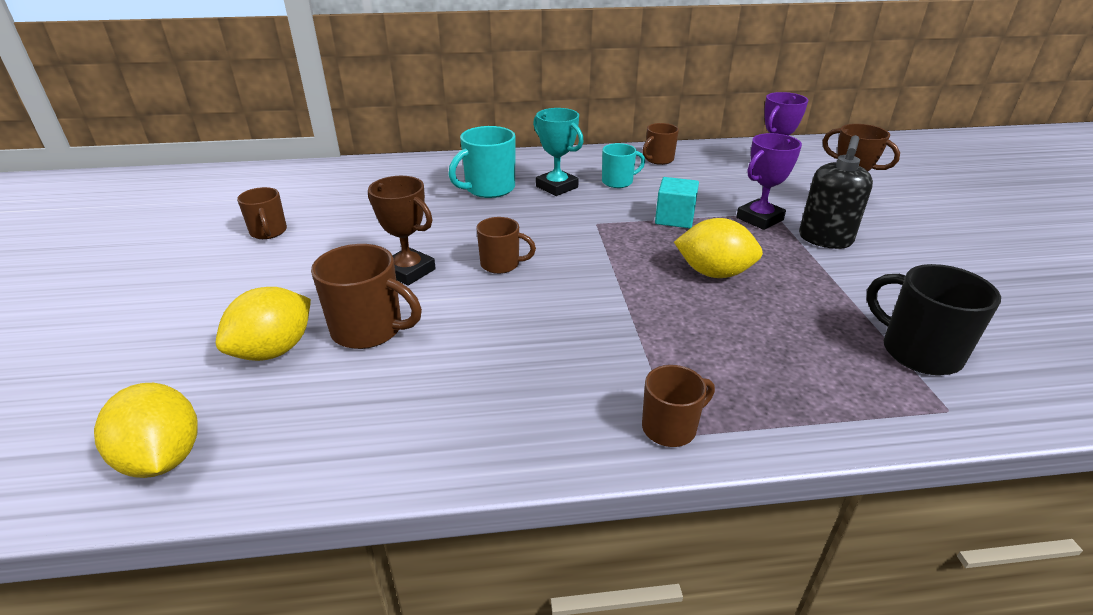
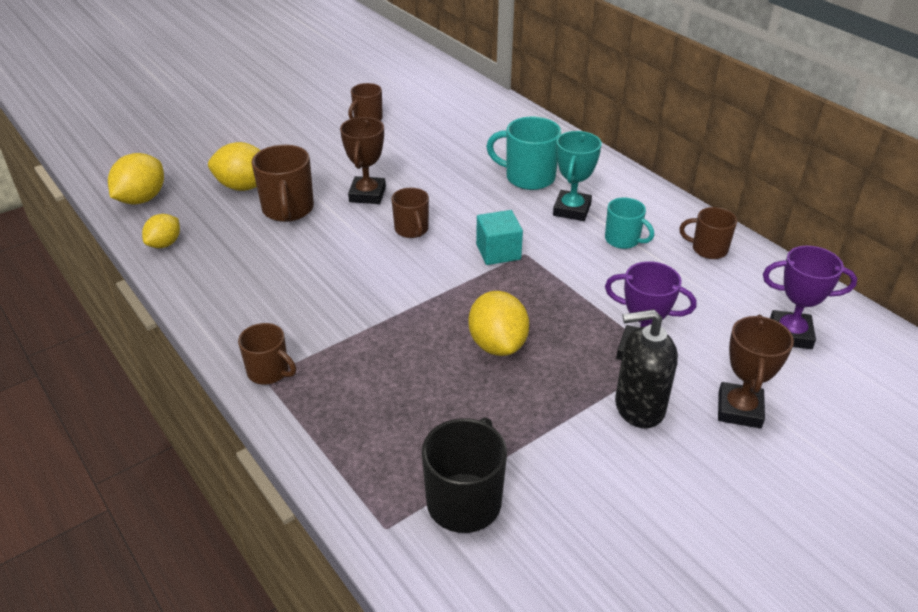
camera: 60 degrees right, 5 degrees up
(312, 459) = (165, 244): none -> yellow lemon
(674, 218) = (581, 295): turquoise cube -> turquoise cube (498, 252)

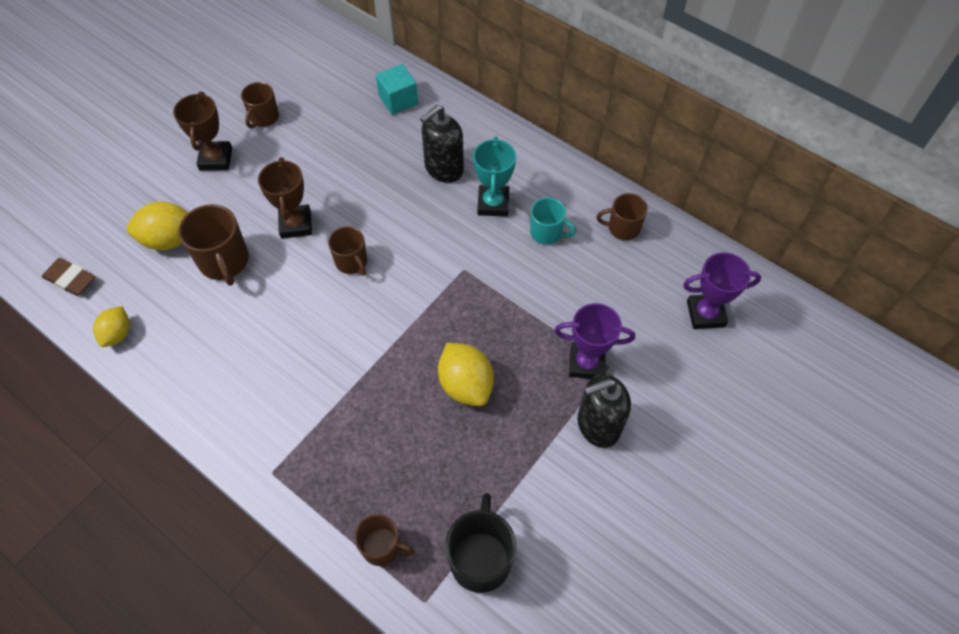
camera: 15 degrees left, 20 degrees up
(141, 199) = (70, 279): yellow lemon -> brown eraser
(269, 372) = (274, 465): brown mug -> brown mug (382, 547)
(498, 252) = (439, 273): turquoise cube -> turquoise cube (398, 100)
(528, 177) = (443, 169): turquoise mug -> black soap dispenser
(739, 409) = (677, 407): brown trophy -> brown trophy (216, 159)

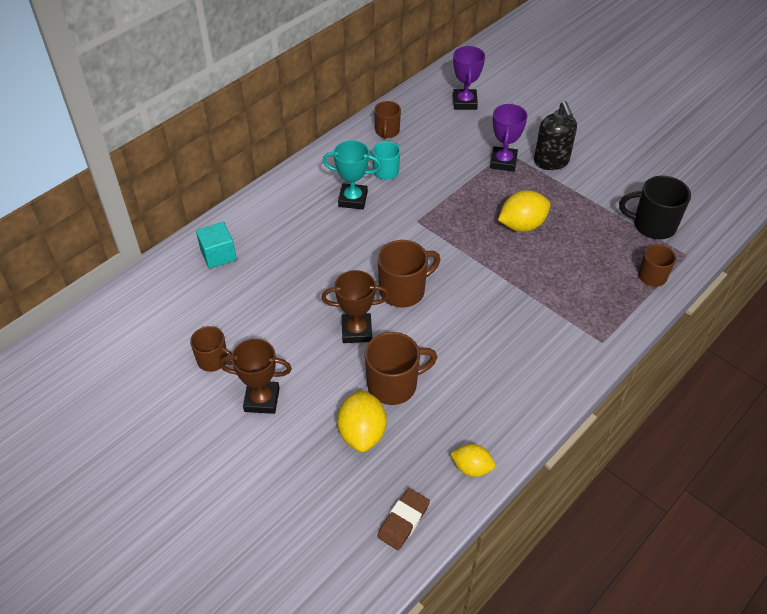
camera: 85 degrees left, 10 degrees down
(352, 262) = (403, 291): brown mug -> brown mug, size x1.56
(443, 169) = (309, 227): black soap dispenser -> none

